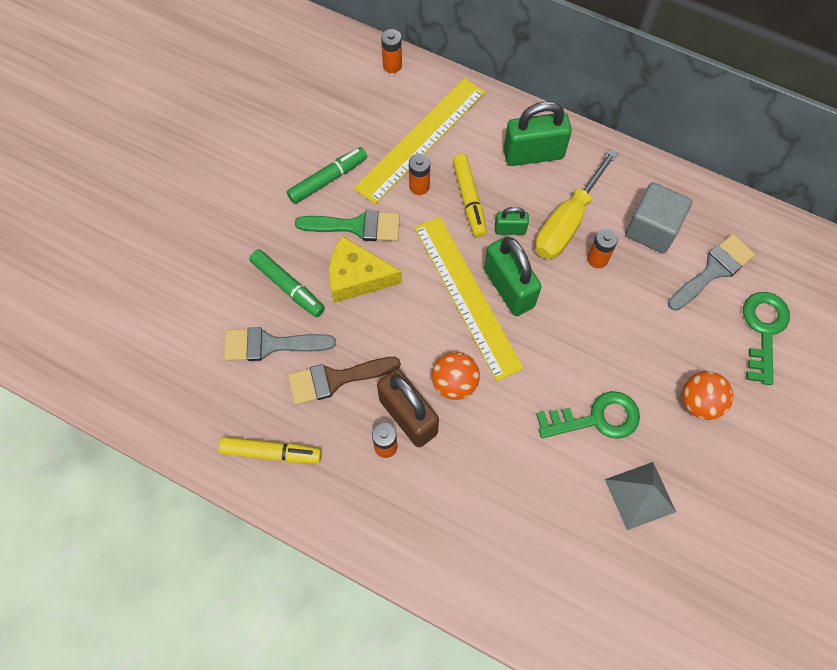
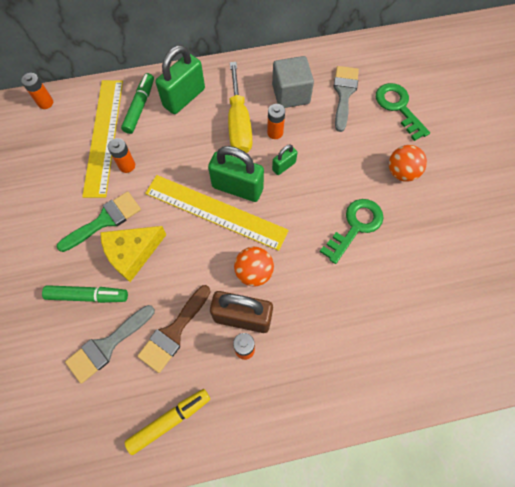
camera: 40 degrees left, 0 degrees up
(328, 179) = (59, 204): green marker -> green marker (140, 107)
(469, 199) = (166, 151): yellow marker -> none
(510, 229) = (208, 152): green padlock -> green padlock (283, 166)
(640, 495) = (418, 252): grey pyramid -> none

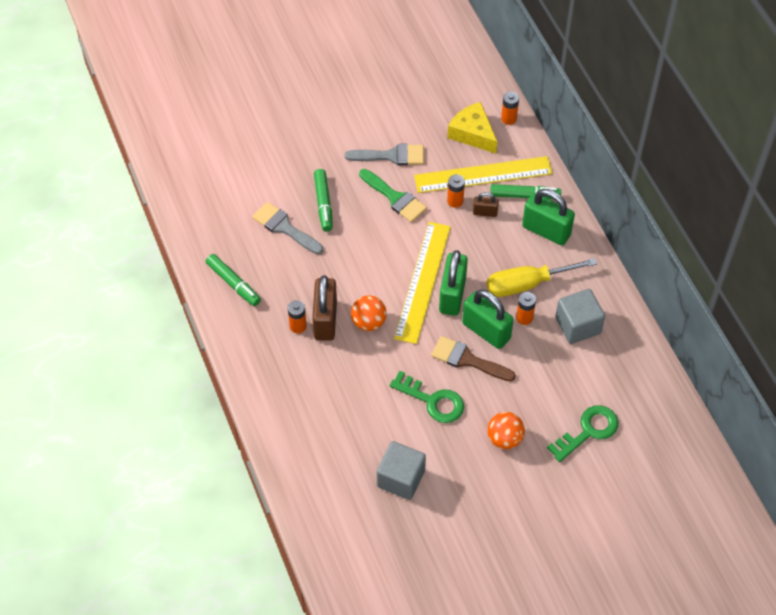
camera: 80 degrees right, 10 degrees down
(132, 253) = (368, 226): yellow cheese -> yellow cheese (472, 133)
(149, 142) = (485, 212): none -> brown padlock
(169, 420) = (233, 283): yellow marker -> green marker
(174, 332) = (304, 271): brown brush -> brown brush (467, 360)
(283, 166) = (486, 331): green padlock -> green padlock, size x1.97
(344, 94) = (592, 376): grey brush -> grey brush (391, 156)
(441, 271) = (401, 478): none -> grey cube

